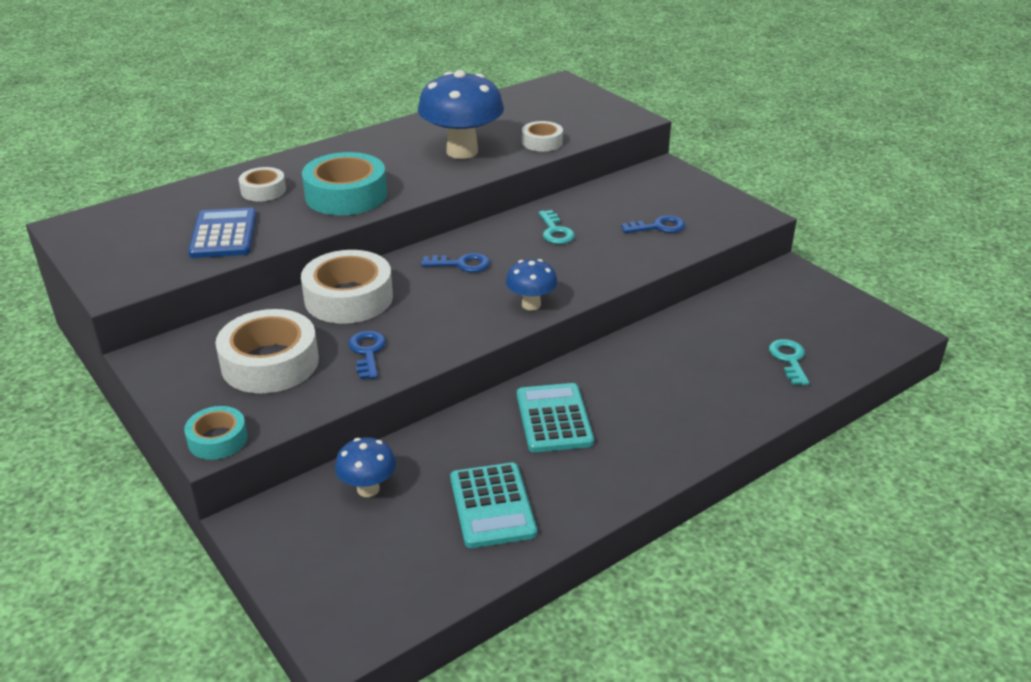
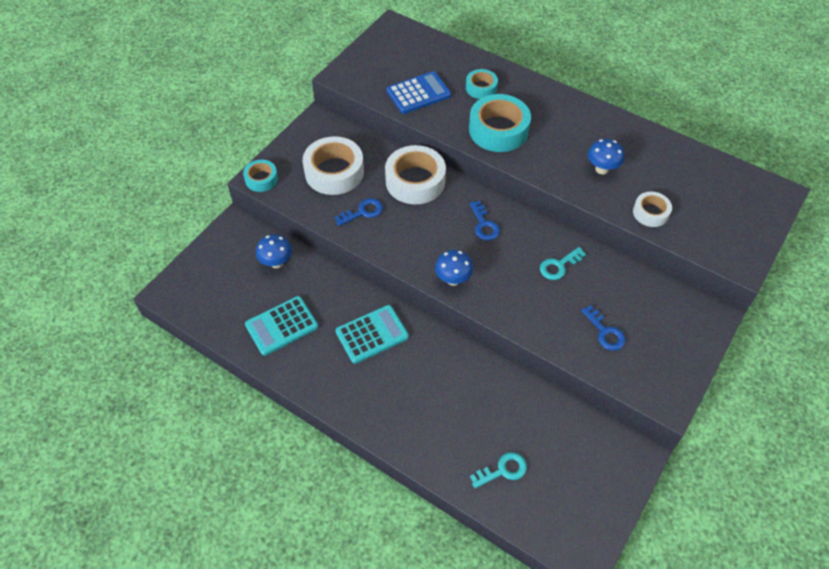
camera: 70 degrees right, 20 degrees up
(263, 190) = (481, 88): white tape -> turquoise tape
(462, 151) = (602, 169): blue mushroom -> blue mushroom, size x0.52

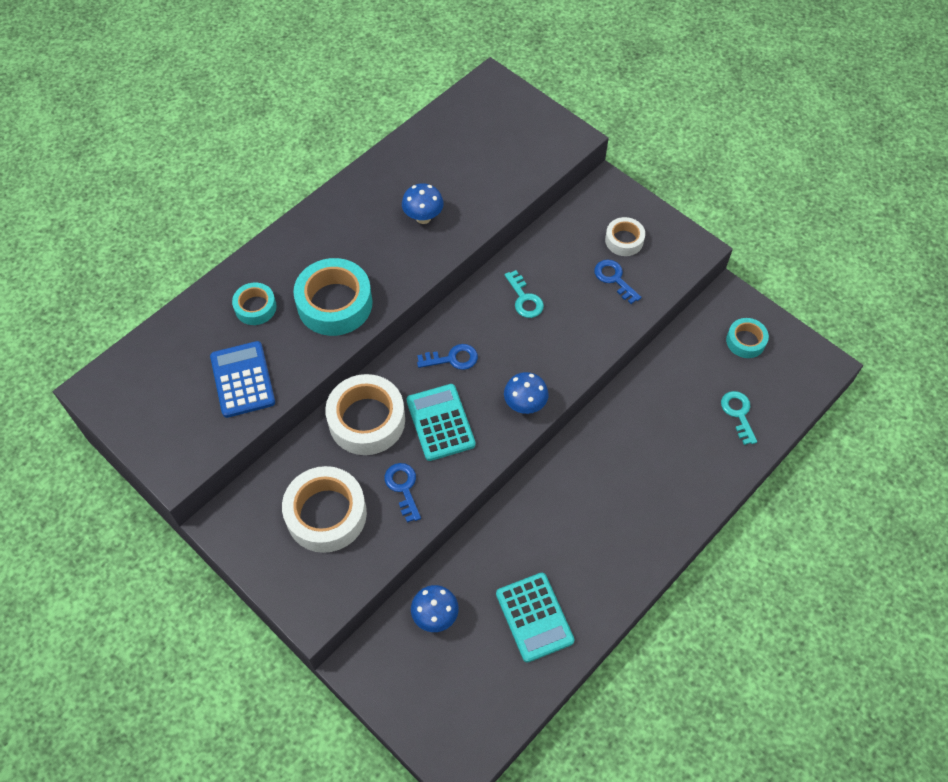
camera: 80 degrees left, 5 degrees up
(261, 179) = (314, 610): turquoise tape -> turquoise tape (745, 341)
(372, 334) = (562, 514): turquoise calculator -> turquoise calculator (440, 422)
(605, 332) = (614, 279): blue key -> blue key turned 105 degrees counterclockwise
(650, 213) = (494, 191): white tape -> white tape (624, 240)

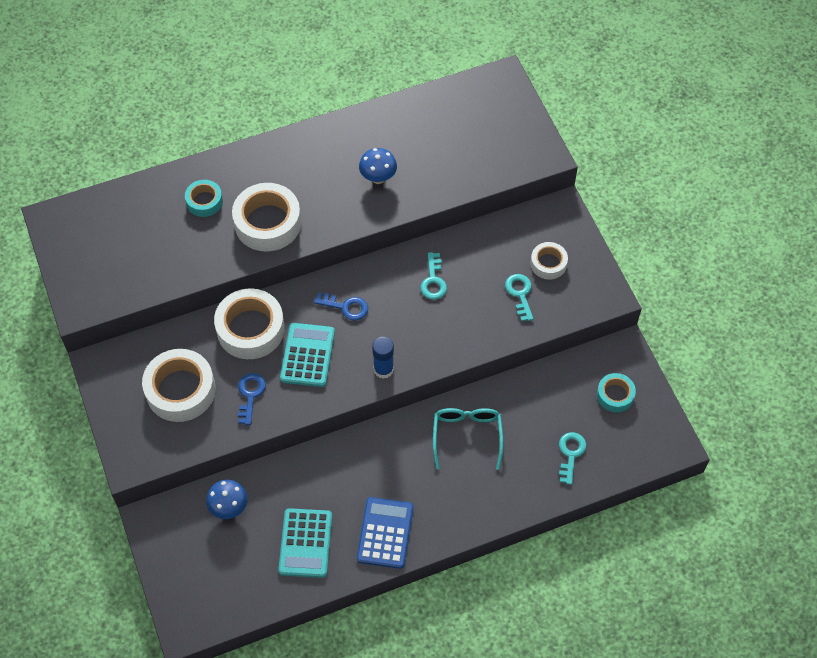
camera: 25 degrees right, 0 degrees up
(242, 380) = (165, 256): blue calculator -> blue calculator (385, 533)
(334, 303) = (267, 223): turquoise tape -> white tape
(525, 405) = (383, 369): blue mushroom -> blue glue stick
(614, 279) = (520, 294): blue key -> turquoise key
(632, 438) = (467, 435): none -> turquoise glasses

